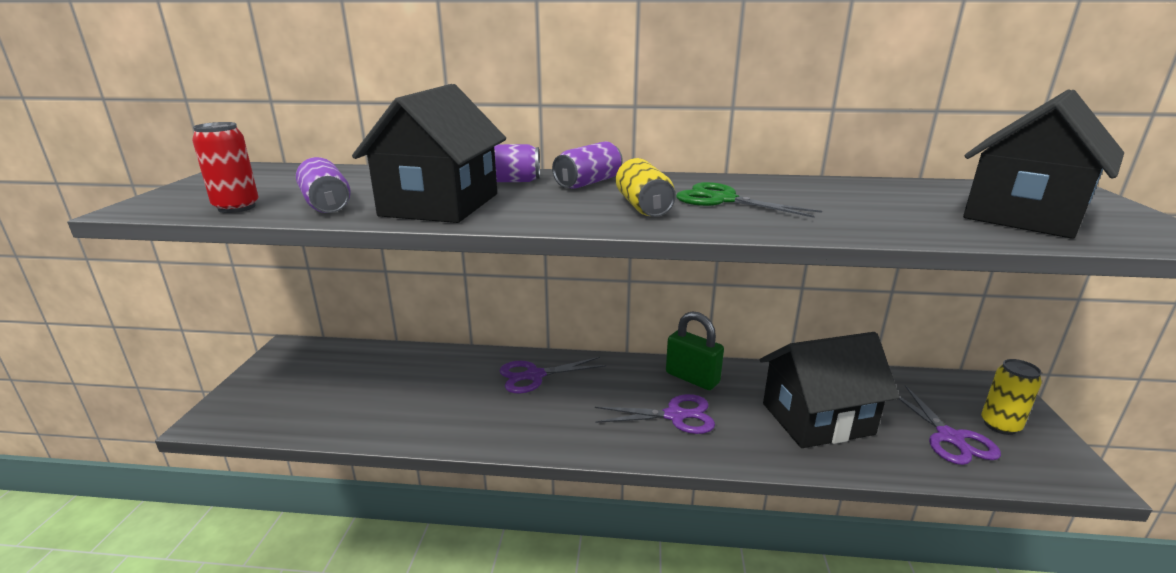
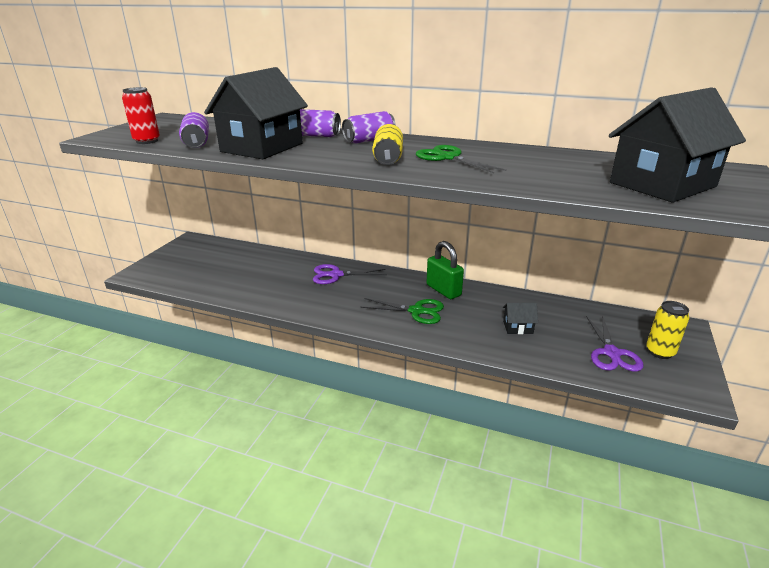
camera: 15 degrees right, 5 degrees up
(675, 415) = (416, 311): purple scissors -> green scissors
(817, 419) = (518, 327): black house -> black house, size x0.43

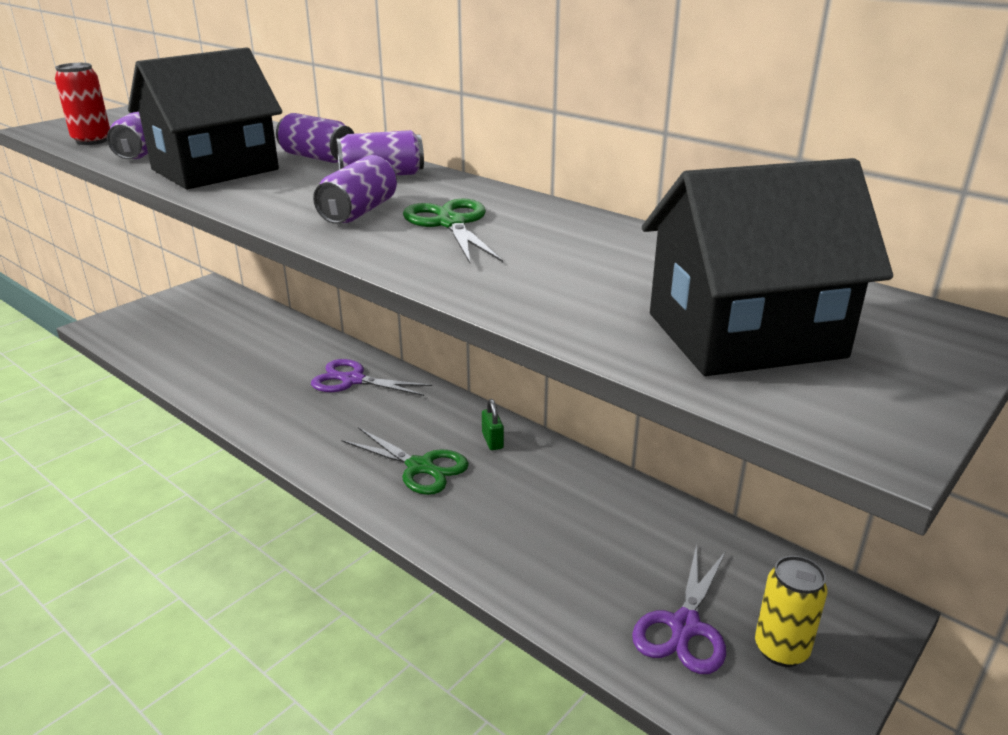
camera: 20 degrees right, 0 degrees up
(388, 158) = (359, 212): yellow can -> purple can
(443, 290) = (492, 441): green padlock -> green padlock, size x0.52
(518, 327) = (558, 535): black house -> none

